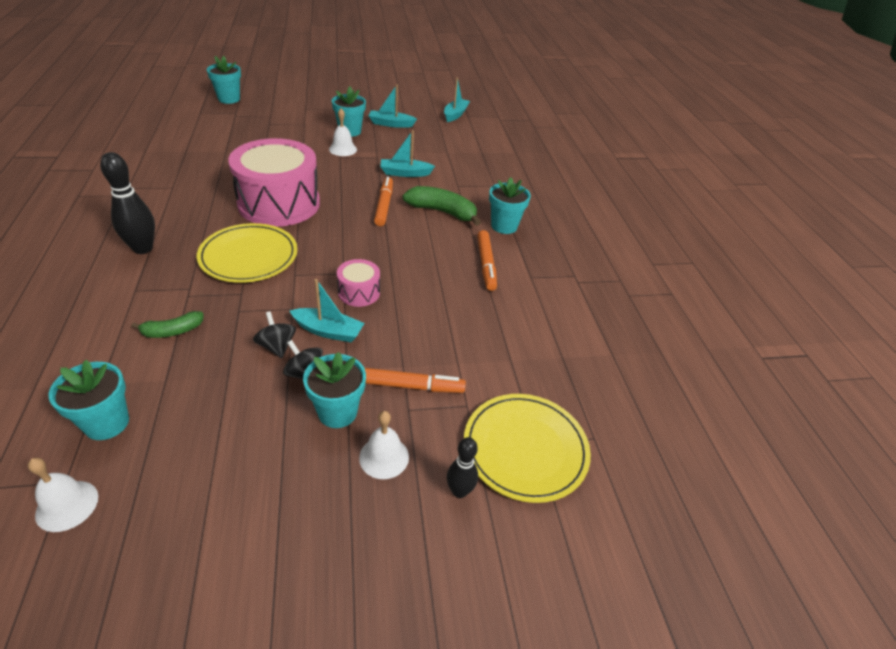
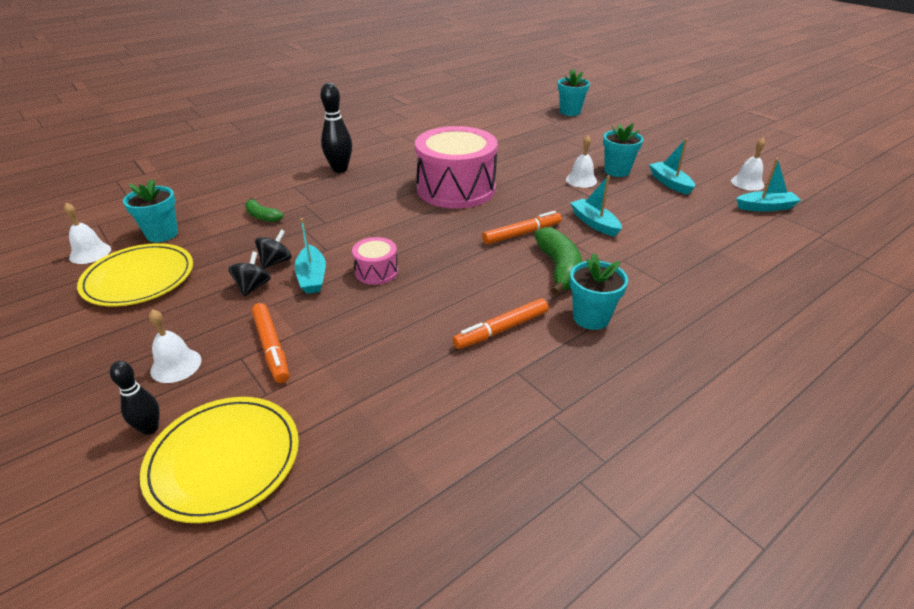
camera: 65 degrees right, 5 degrees down
(249, 256) = (372, 206): yellow plate -> yellow plate (139, 278)
(337, 412) = (217, 320): turquoise flower pot -> none
(423, 103) = (747, 183): none -> white bell

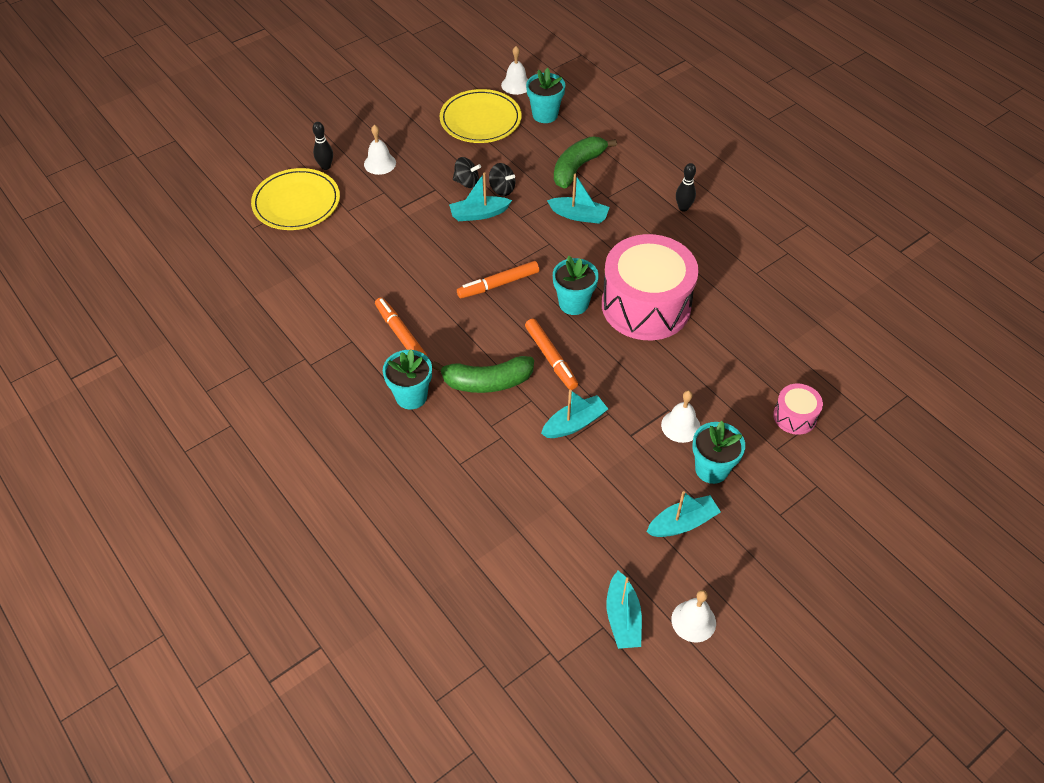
camera: 90 degrees right, 15 degrees up
(262, 216) = (577, 168): green banana -> green banana, size x1.71
(271, 347) = (393, 205): orange marker -> orange marker (498, 284)
(334, 217) = (579, 215): none -> turquoise boat
(340, 169) = (683, 208): black bowling pin -> black bowling pin, size x0.60
(376, 271) = (486, 253): pink drum -> pink drum (794, 416)
(570, 112) = (922, 444): turquoise flower pot -> turquoise flower pot (573, 303)

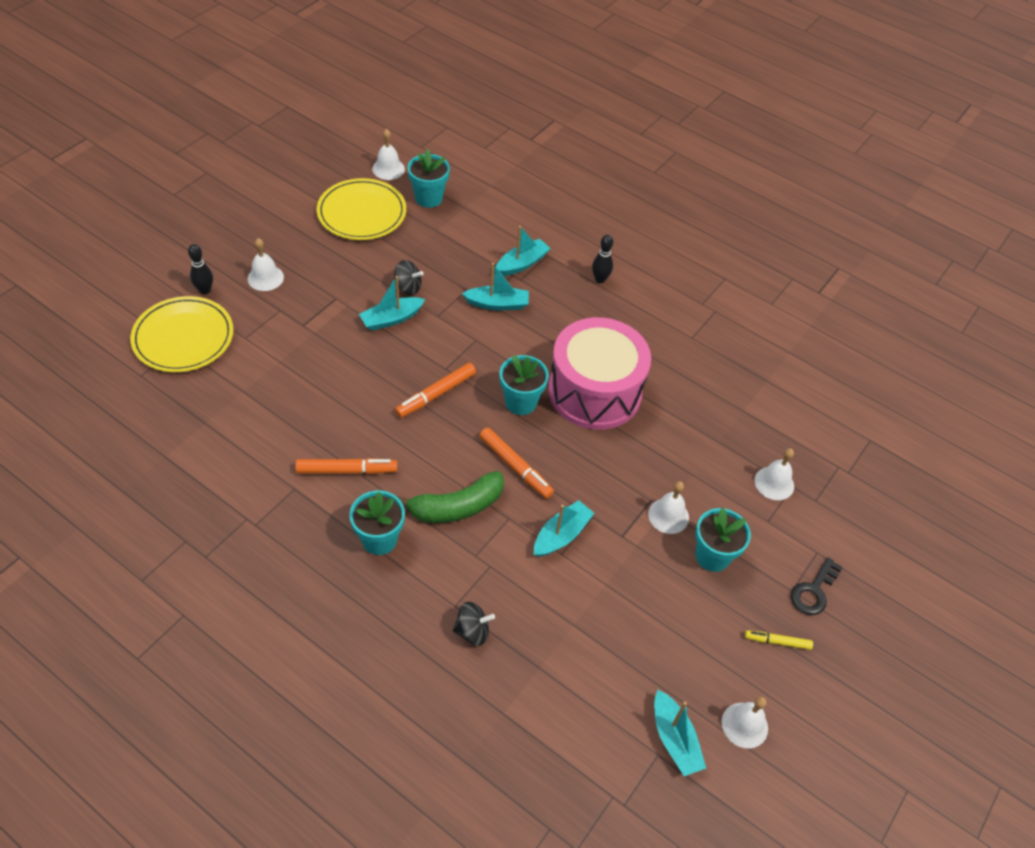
camera: 20 degrees left, 0 degrees up
(400, 334) = (347, 470): orange marker -> orange marker turned 135 degrees clockwise
(467, 182) = (368, 285): black spinning top -> black spinning top (472, 631)
(577, 168) = (480, 252): green banana -> none
(682, 523) = (702, 621): turquoise boat -> turquoise boat (522, 264)
(750, 556) = (777, 642): none -> yellow marker
(794, 416) = (774, 483): pink drum -> white bell
(801, 519) = (813, 591): none -> black key

